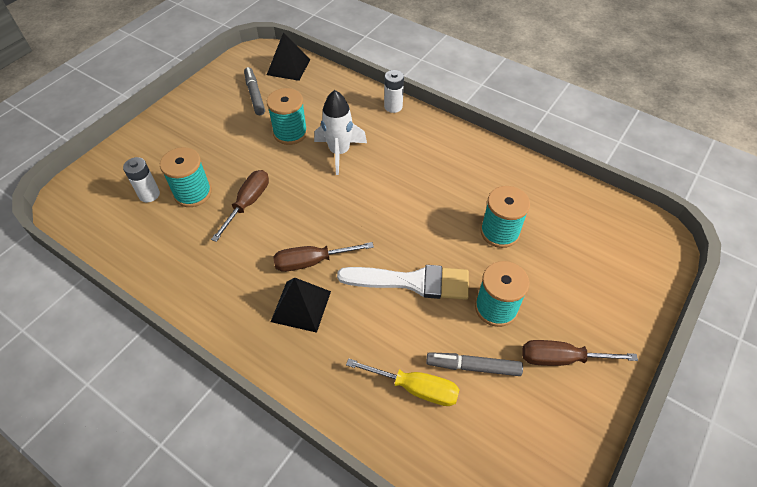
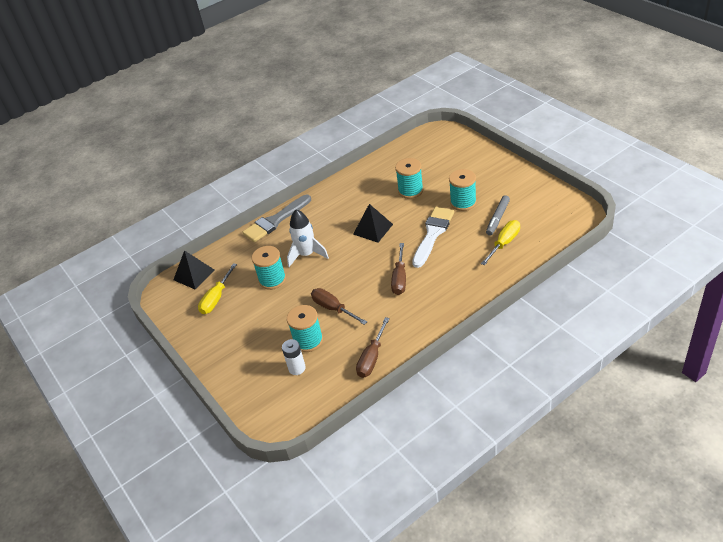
camera: 65 degrees left, 10 degrees down
(255, 95) = (216, 298): grey marker -> yellow screwdriver
(301, 306) = (433, 287): black pyramid -> black pyramid (373, 229)
(393, 106) = (275, 221): white battery -> grey brush
(562, 358) = (502, 184): brown screwdriver -> brown screwdriver (372, 358)

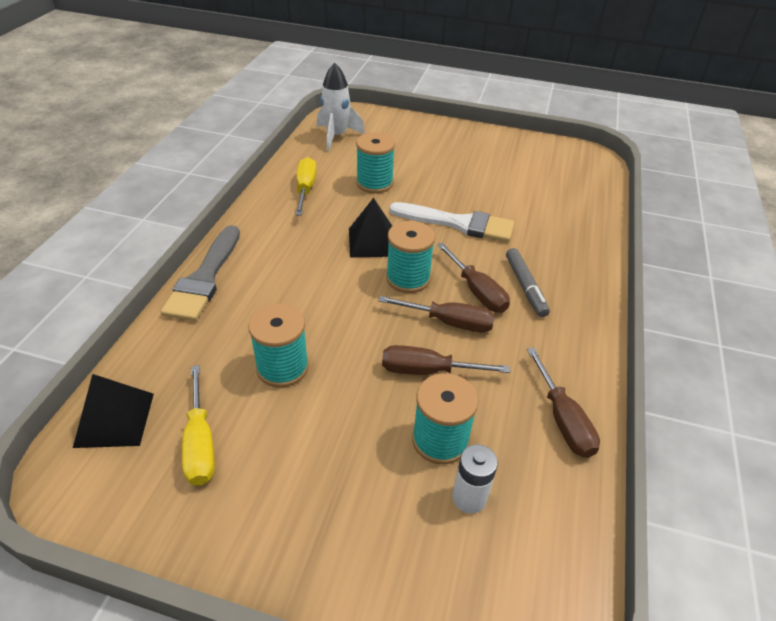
camera: 45 degrees left, 0 degrees up
(307, 254) = (306, 308): white rocket -> white rocket (336, 136)
(367, 289) = (448, 322): none -> brown screwdriver
(433, 234) = (458, 223): white brush -> white brush turned 120 degrees clockwise
(463, 202) = (454, 179): turquoise spool -> turquoise spool (408, 278)
(498, 218) = (513, 184): grey marker -> grey marker (525, 286)
(504, 243) = (551, 208): yellow screwdriver -> yellow screwdriver (305, 189)

